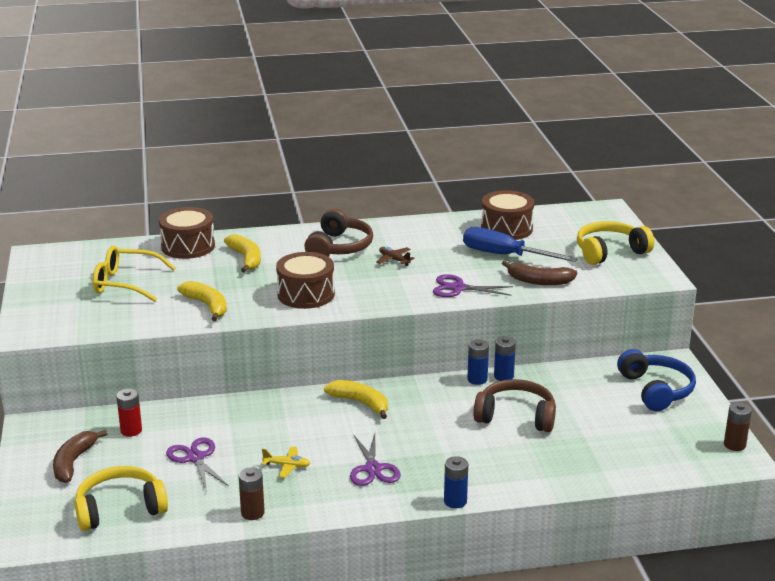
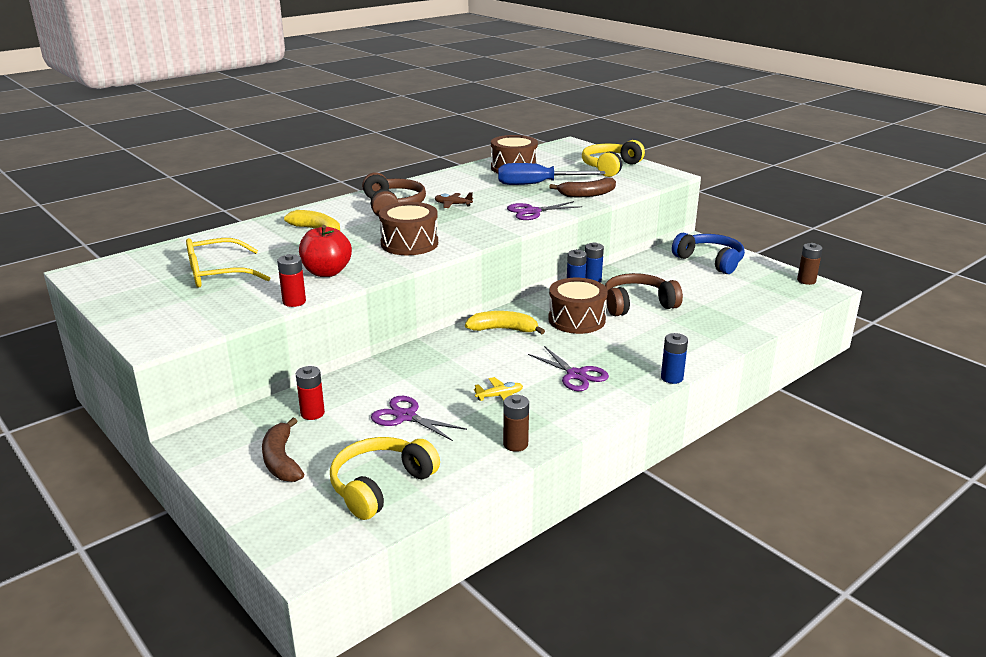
camera: 30 degrees left, 0 degrees up
(153, 328) = (294, 302): none -> red battery
(188, 246) = (247, 233): brown drum -> brown drum (576, 320)
(207, 306) = (326, 272): yellow banana -> red apple

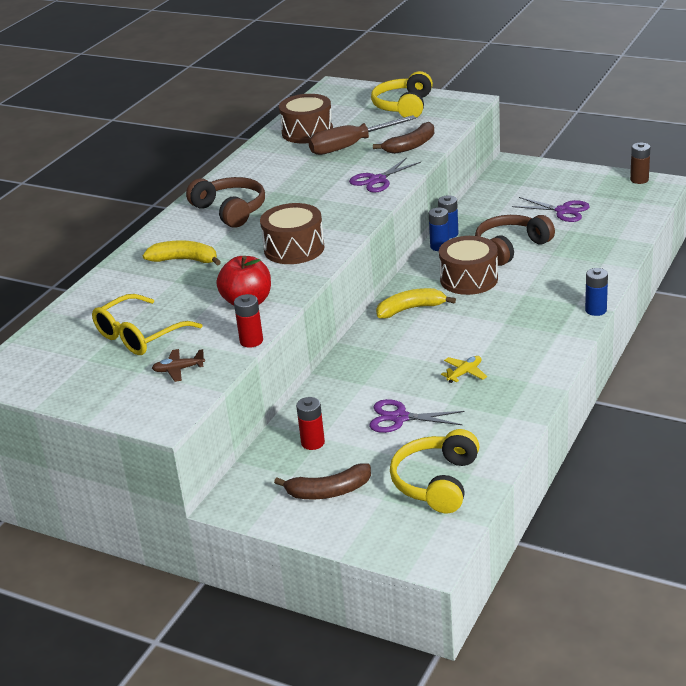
camera: 20 degrees left, 5 degrees up
(281, 460) = (329, 491): brown banana -> brown banana turned 60 degrees counterclockwise
(453, 204) = (290, 193): brown plane -> brown plane (178, 369)
(515, 444) = (516, 410): brown battery -> none
(537, 184) = (351, 146): blue screwdriver -> brown screwdriver
(576, 375) = (513, 333): purple scissors -> purple scissors (563, 211)
(710, 261) = (540, 182): blue headphones -> none

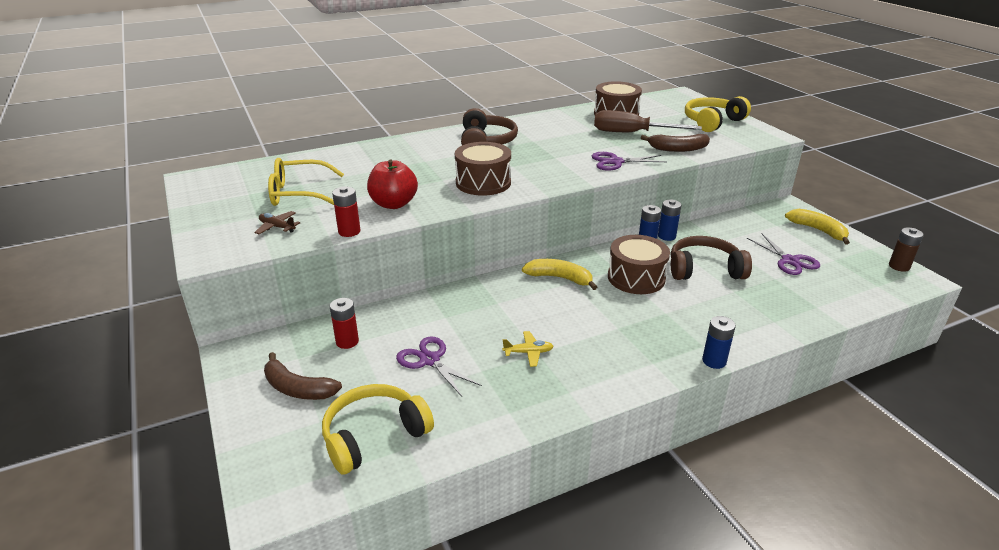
camera: 35 degrees right, 0 degrees up
(185, 260) = (407, 159): yellow banana -> yellow banana (818, 230)

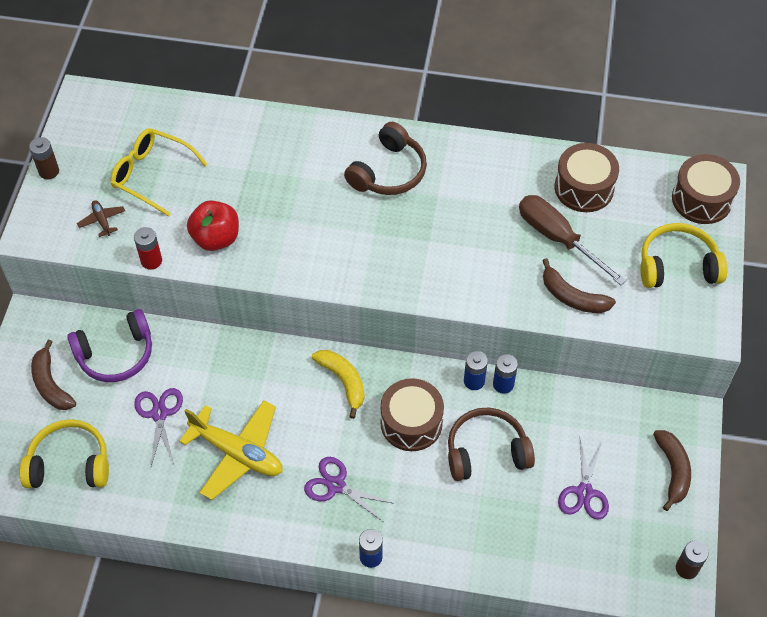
camera: 35 degrees right, 25 degrees up
(194, 219) = (49, 171): none -> brown battery
(347, 341) = (116, 354): red battery -> purple headphones
(483, 183) = (320, 248): brown drum -> brown drum (701, 199)
(528, 352) = (237, 453): yellow plane -> yellow plane, size x2.29
(615, 162) = (480, 284): purple scissors -> purple scissors (336, 485)
(704, 269) = (486, 451): brown headphones -> brown headphones turned 45 degrees counterclockwise
(818, 230) = (673, 471): yellow banana -> brown banana

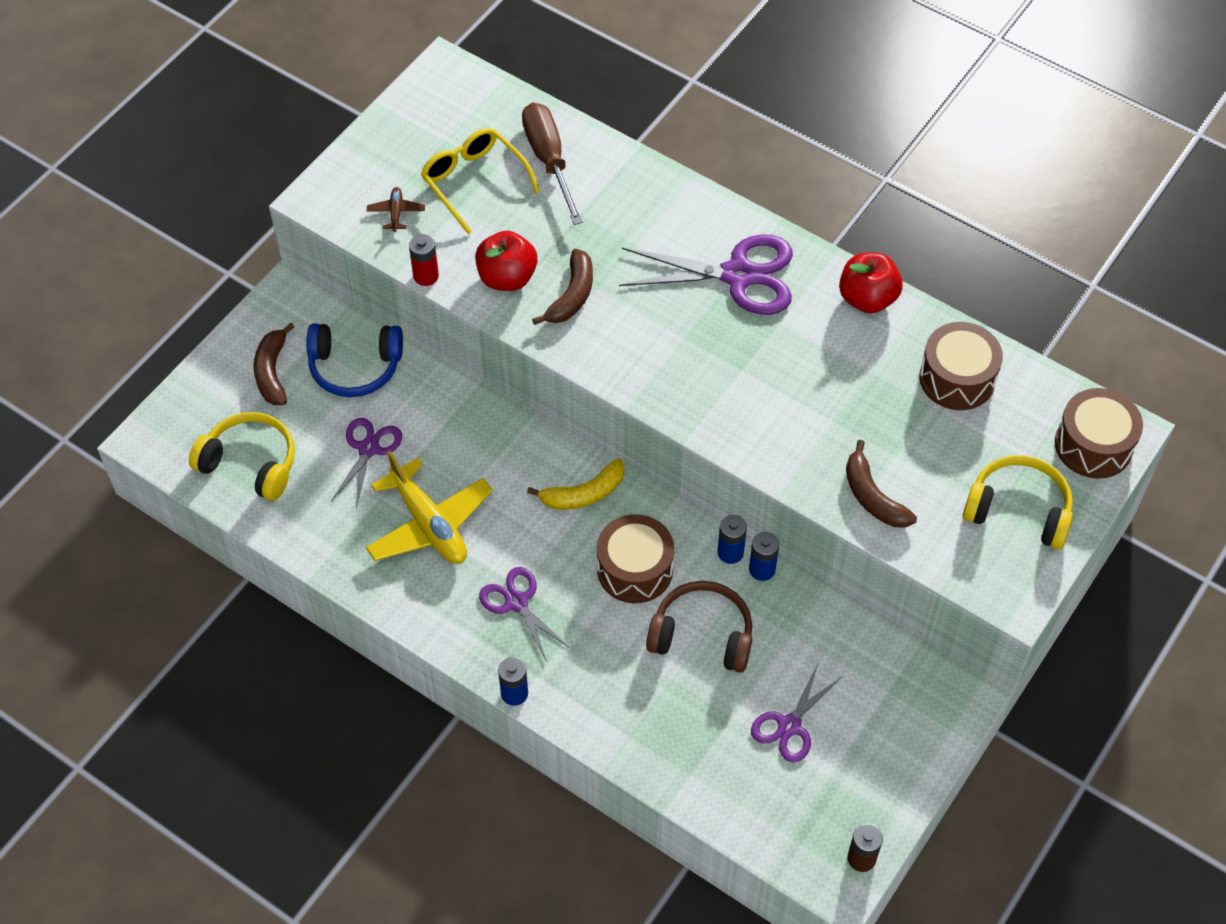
camera: 25 degrees right, 0 degrees up
(49, 171) = (367, 138): brown battery -> none
(116, 354) = (355, 367): purple headphones -> blue headphones
(343, 381) = (583, 494): yellow banana -> yellow banana turned 75 degrees clockwise
(388, 172) = (738, 275): brown headphones -> purple scissors
(490, 154) = (867, 298): none -> red apple
(558, 238) = (893, 424): brown screwdriver -> brown screwdriver (549, 160)
(673, 471) = (906, 746): brown banana -> brown banana (572, 295)

